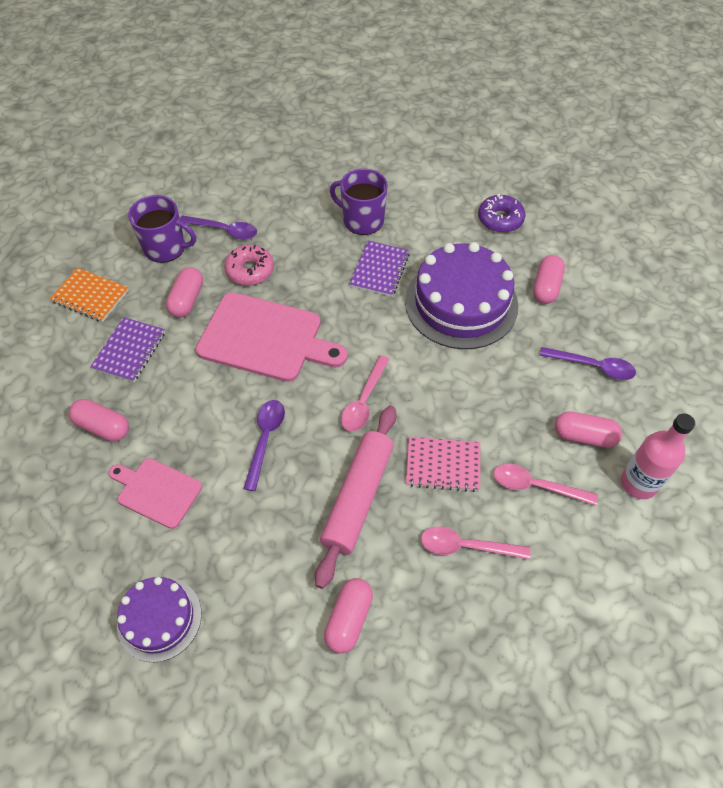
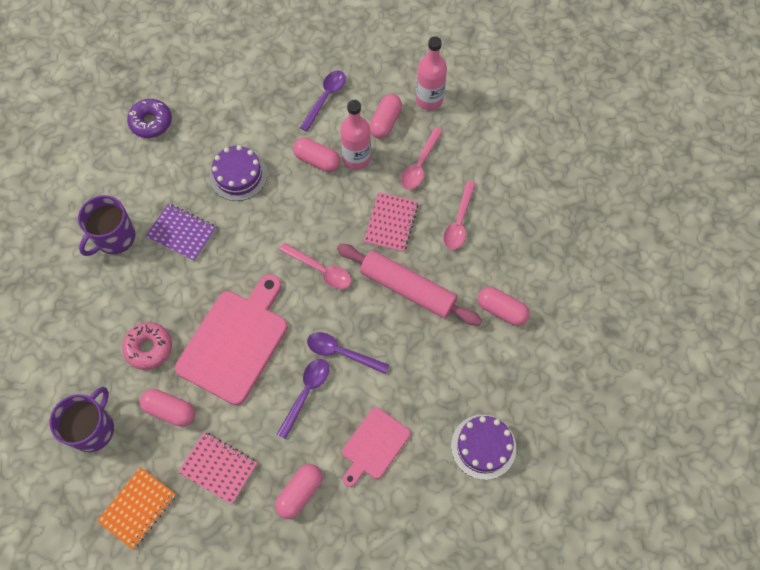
camera: 80 degrees left, 10 degrees up
(129, 350) = (218, 468): purple notebook -> pink notebook
(224, 230) = (87, 368): purple spoon -> purple spoon (306, 393)
(461, 303) = (238, 175): purple cake -> purple cake, size x0.57
(520, 413) = (356, 159): none -> pink bottle
(546, 287) = (239, 108): pink capsule -> pink capsule (317, 160)

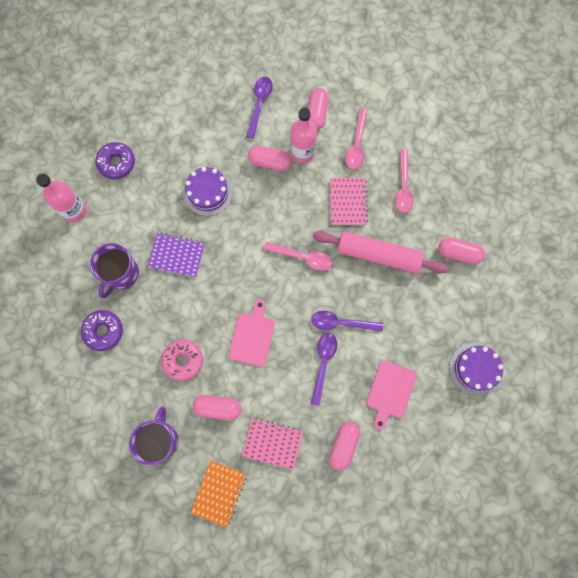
camera: 15 degrees left, 10 degrees up
(73, 293) = (103, 331): none -> purple donut
(235, 342) = (252, 336): pink cutting board -> pink cutting board, size x0.57
(429, 100) = (347, 84): pink bottle -> pink bottle (75, 211)

